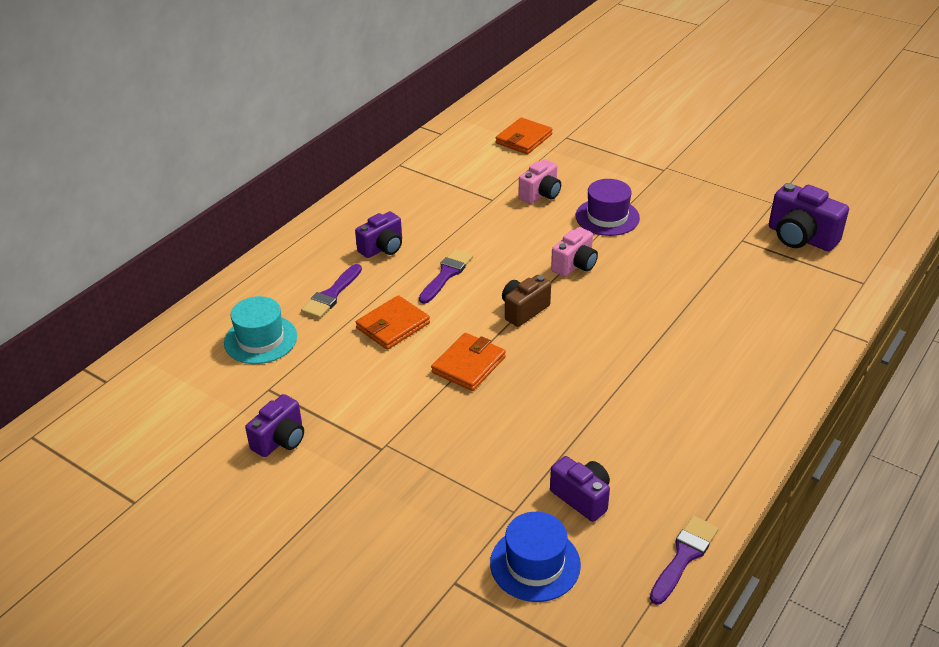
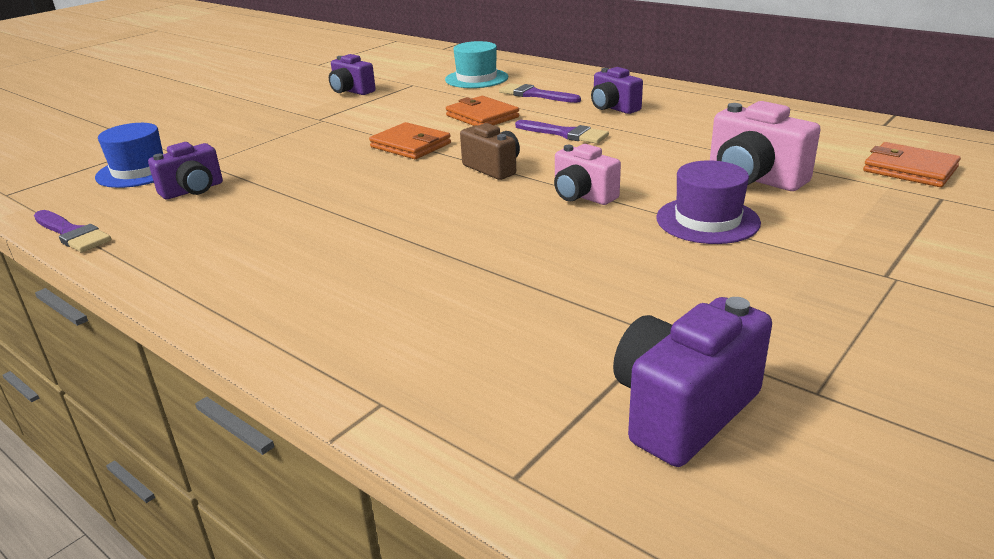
camera: 95 degrees right, 10 degrees down
(541, 194) = (753, 179): pink camera -> pink camera, size x1.50

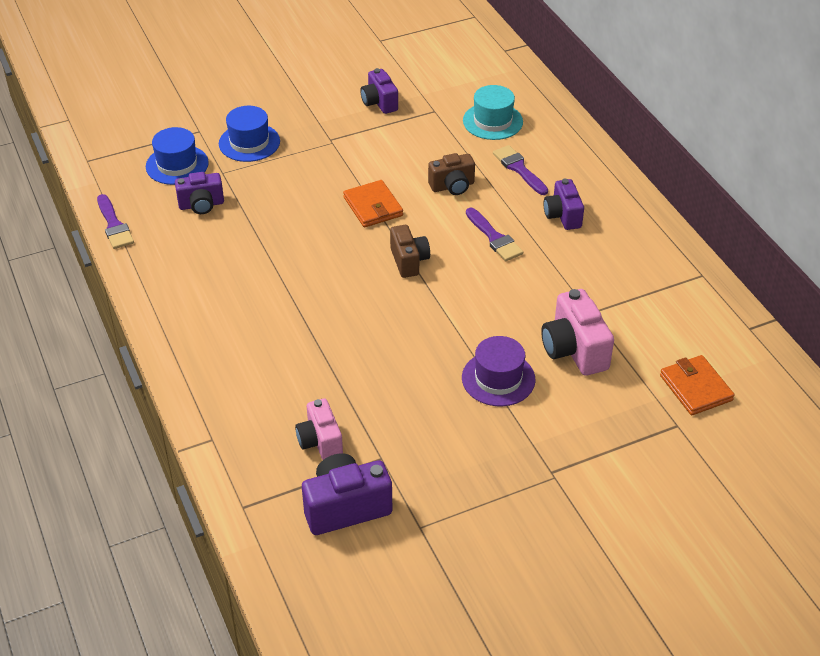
camera: 25 degrees right, 15 degrees up
(224, 139) = (249, 142): none -> blue hat
(482, 116) = (452, 186): orange wallet -> brown camera
(582, 196) = (442, 319): pink camera -> pink camera (320, 442)

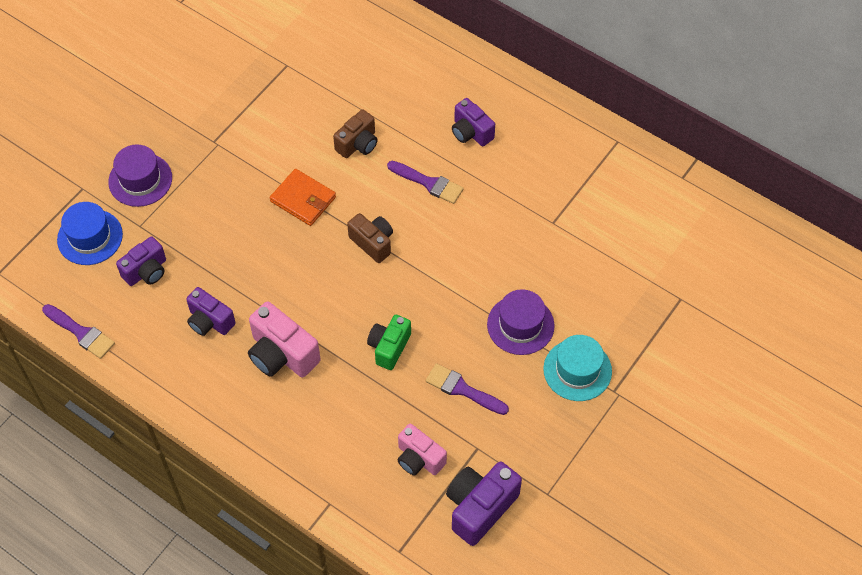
camera: 30 degrees left, 15 degrees up
(249, 142) = (140, 180): blue hat -> purple hat
(361, 344) = (389, 347): none -> green camera
(379, 103) = (230, 78): purple camera -> purple camera (210, 321)
(492, 121) = (347, 54): turquoise hat -> turquoise hat (577, 370)
(519, 169) = (403, 98): purple brush -> purple brush (462, 389)
(574, 350) = (562, 267): pink camera -> pink camera (282, 354)
(695, 388) = (674, 256): orange wallet -> none

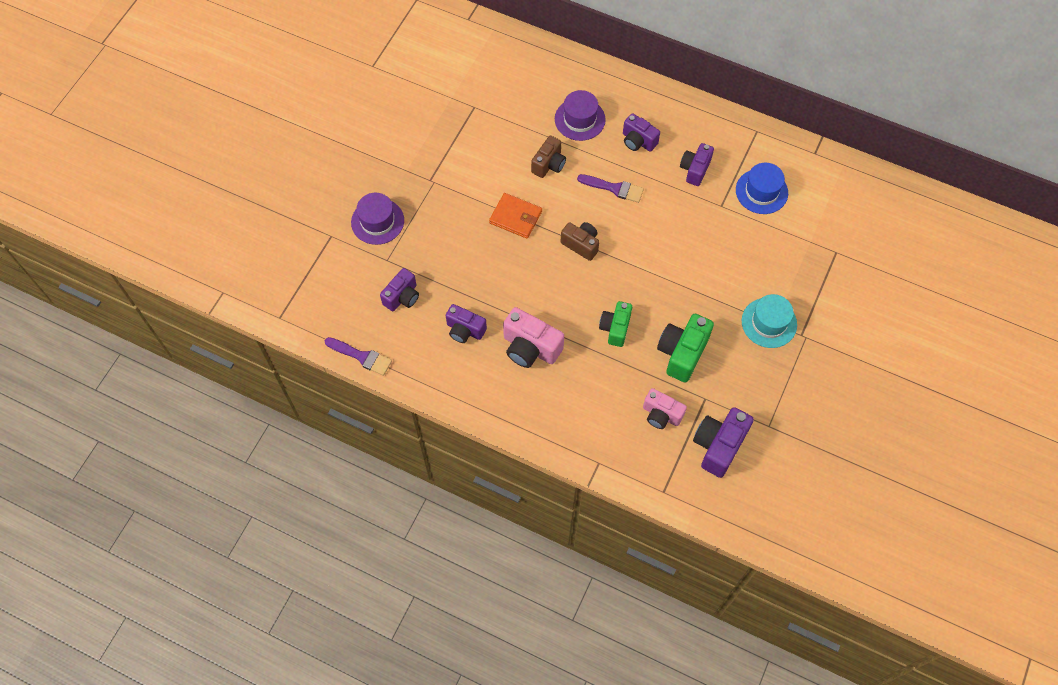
camera: 10 degrees left, 5 degrees up
(90, 237) = (348, 276): blue hat -> blue hat (761, 191)
(462, 389) = (682, 353): purple brush -> green camera
(520, 325) = (715, 293): purple hat -> purple hat (580, 119)
(531, 175) = (695, 169): none -> purple camera

